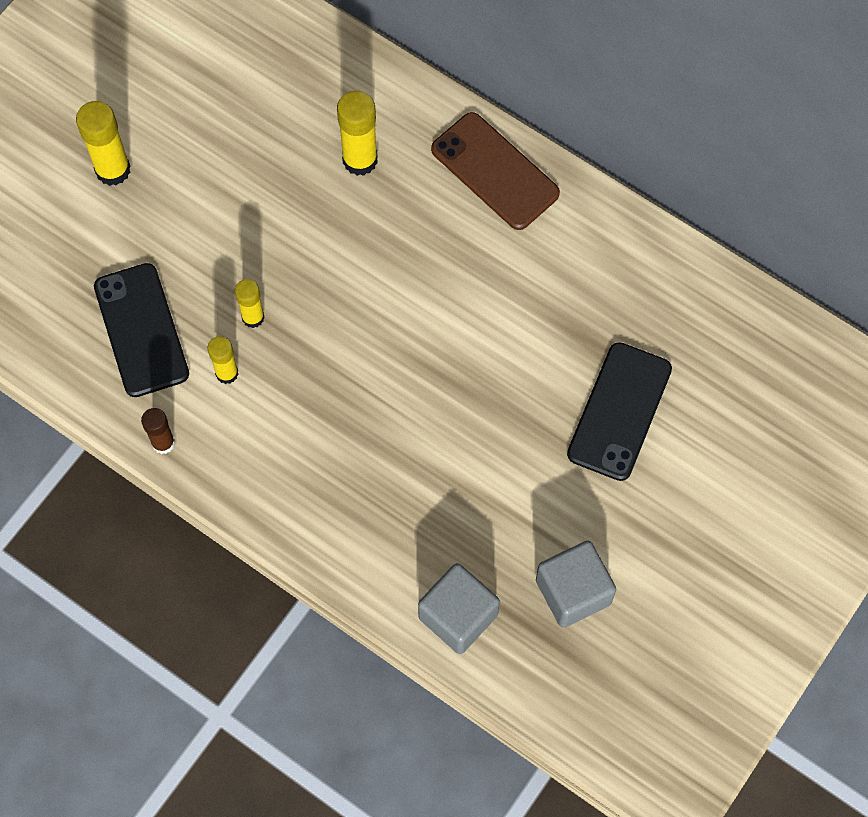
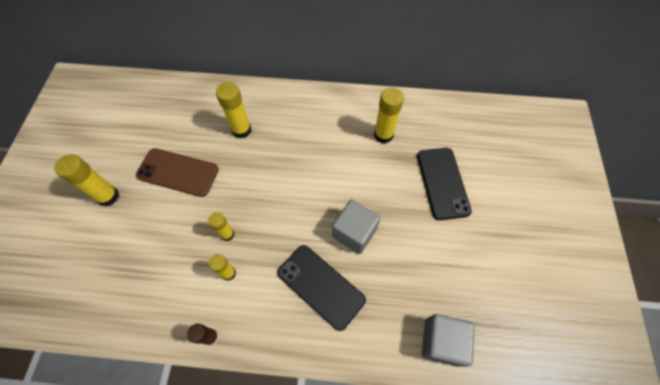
camera: 30 degrees left, 5 degrees down
(141, 330) = (165, 275): black phone -> black phone (321, 286)
(495, 171) = (310, 105): brown phone -> brown phone (178, 172)
(573, 592) = (489, 289): grey cube -> grey cube (354, 233)
(581, 286) = (383, 135): none -> yellow glue stick

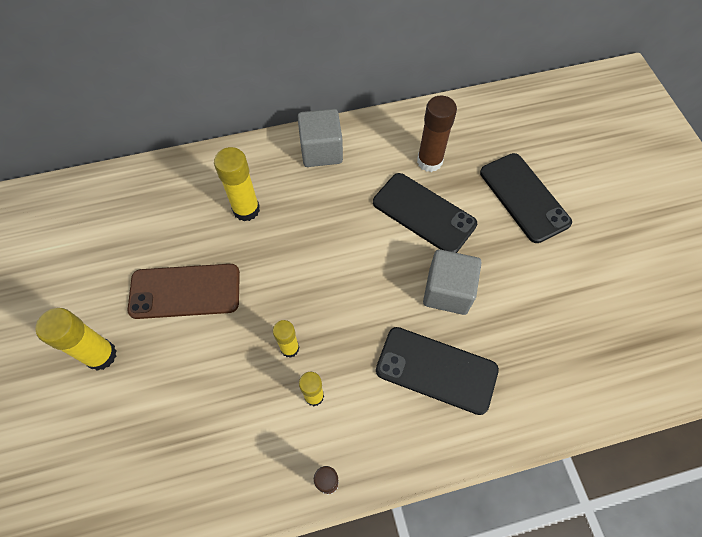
camera: 20 degrees left, 0 degrees up
(362, 171) = (424, 213): none -> black phone
(383, 135) = (429, 161): yellow glue stick -> brown glue stick
(441, 342) = (603, 382): grey cube -> grey cube (321, 151)

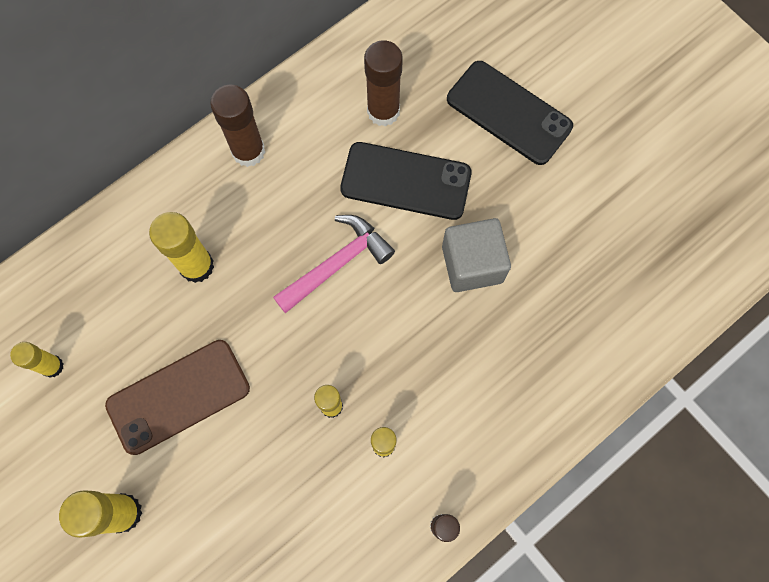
camera: 25 degrees left, 10 degrees up
(114, 234) = (52, 366): none -> yellow glue stick
(321, 151) = (248, 151): grey cube -> brown glue stick
(346, 249) = (337, 263): none -> pink hammer
(436, 370) = (498, 357): black phone -> none

